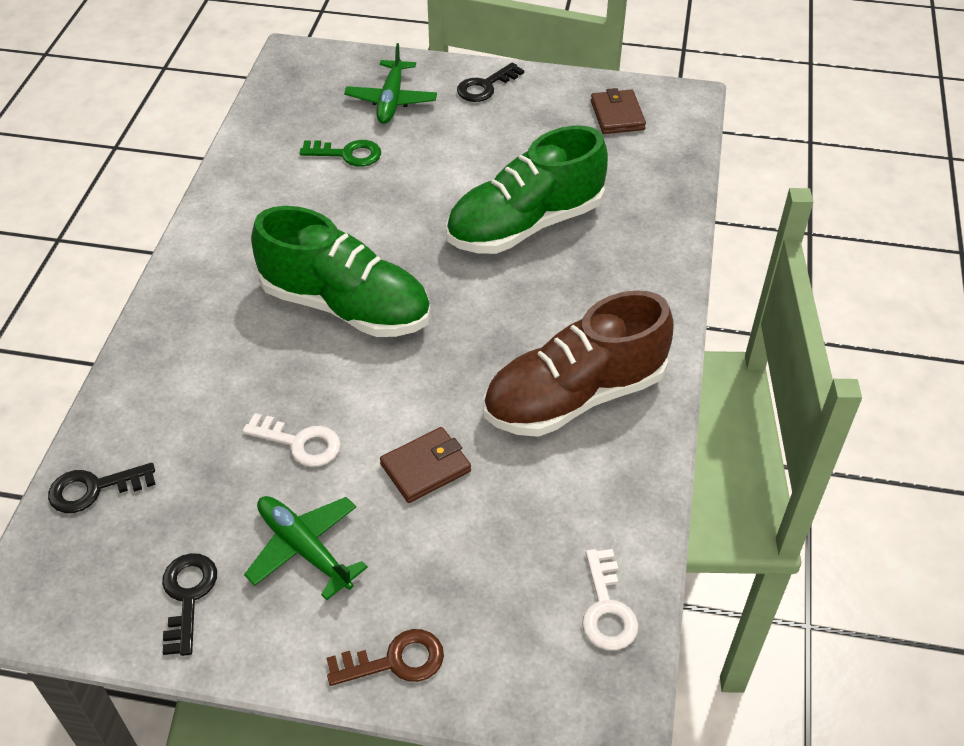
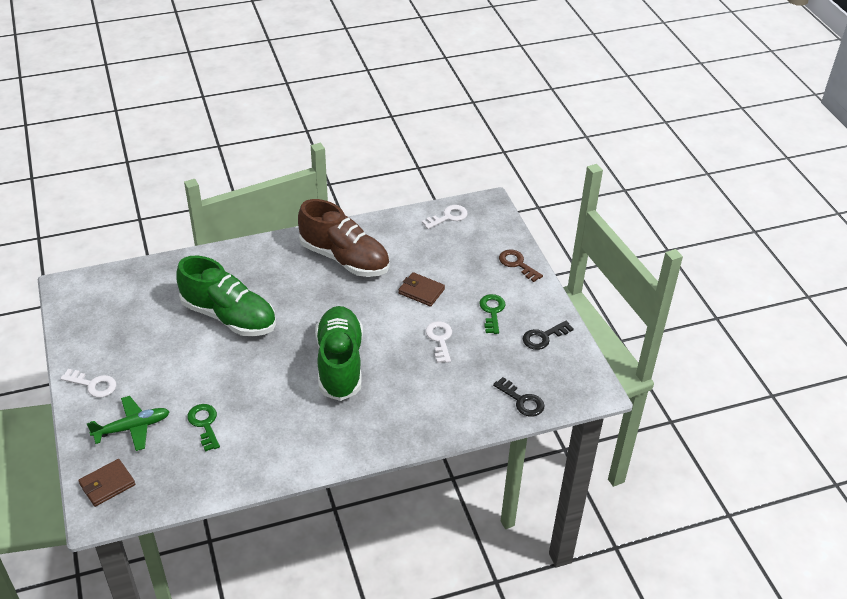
camera: 120 degrees left, 5 degrees down
(305, 549) = (492, 311): green plane -> green key
(485, 86) = (93, 385): black key -> white key
(617, 115) = (99, 311): brown wallet -> brown wallet (107, 484)

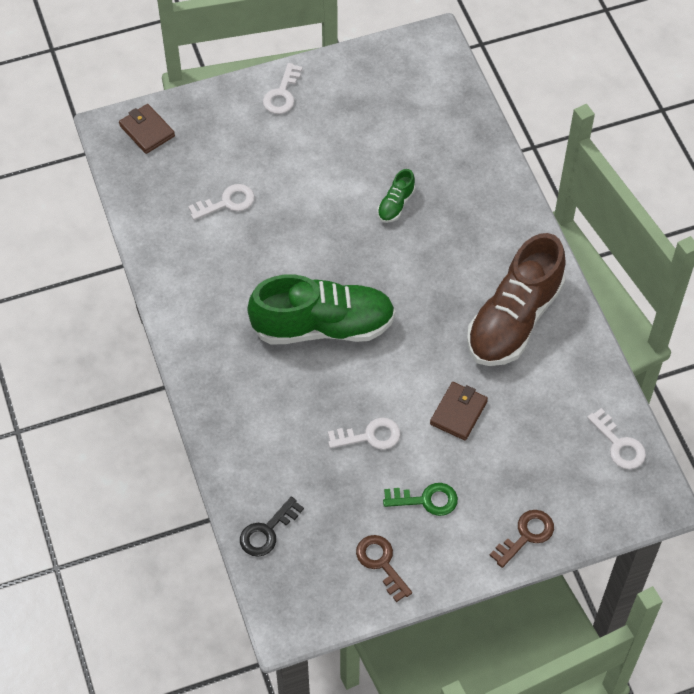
camera: 90 degrees right, 15 degrees up
(132, 428) = (221, 138): green plane -> none
(204, 424) = (227, 202): green key -> white key
(229, 316) = (396, 204): green shoe -> green shoe, size x0.42
(543, 337) = (381, 563): black key -> brown key

